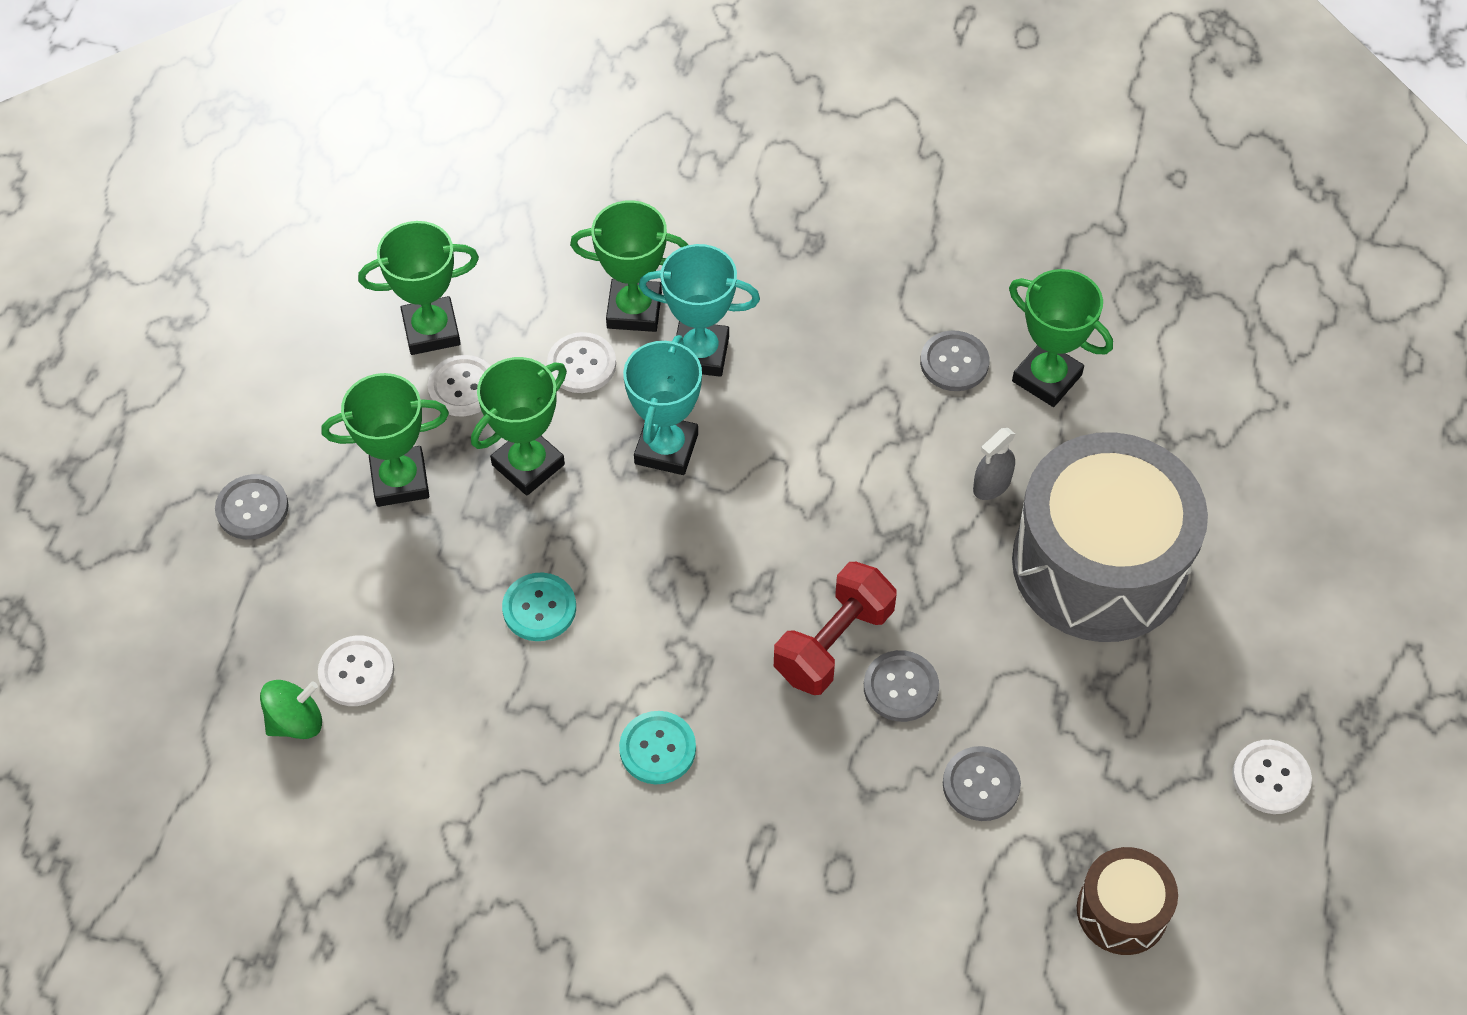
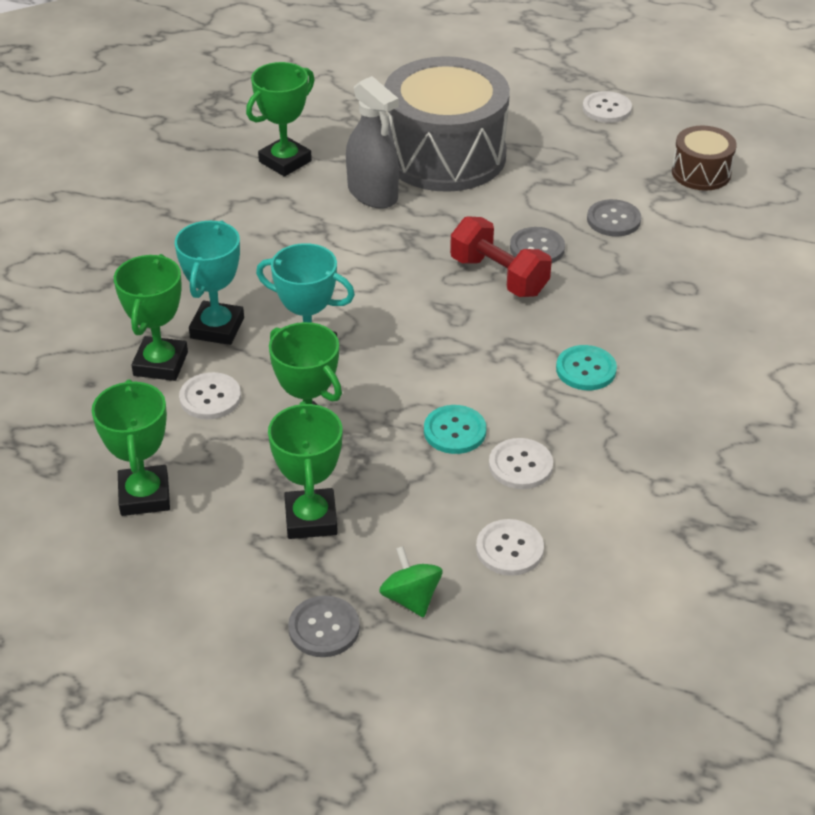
camera: 85 degrees left, 15 degrees down
(296, 722) = (558, 591): green spinning top -> green spinning top (411, 598)
(463, 387) = (216, 475): white button -> white button (520, 465)
(954, 362) = (260, 201): grey button -> none
(991, 485) = (373, 194): grey spray bottle -> grey spray bottle, size x1.85

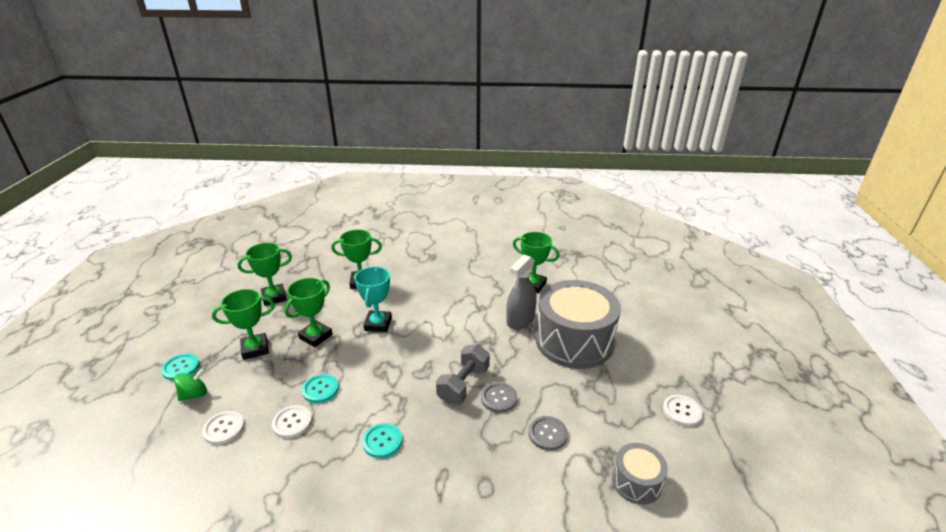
camera: 75 degrees right, 10 degrees down
(210, 398) = (339, 301): white button -> none
(217, 328) = (390, 292): turquoise trophy -> none
(324, 628) = (181, 367): grey button -> turquoise button
(499, 276) = (463, 385): red dumbbell -> grey dumbbell
(701, 173) = (636, 482): brown drum -> grey drum

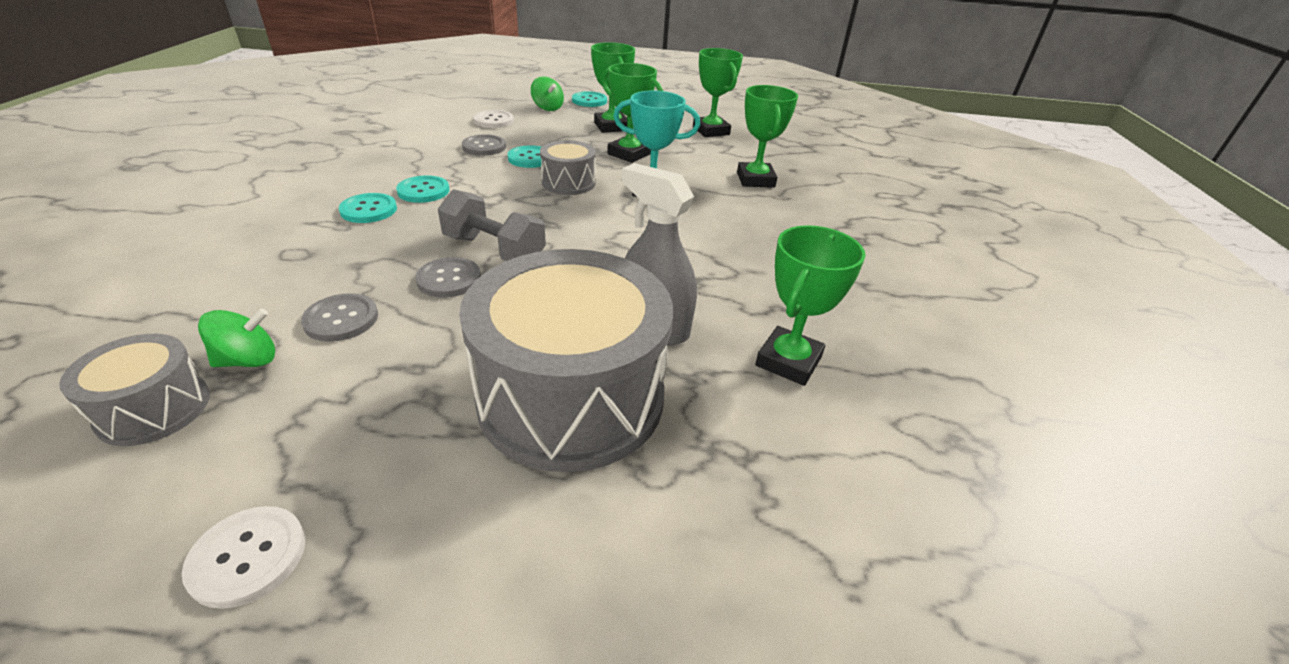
camera: 90 degrees right, 5 degrees up
(292, 422) = (484, 147): white button -> grey button
(366, 363) = (568, 183): none -> grey drum
(416, 466) = (368, 210): none -> turquoise button
(591, 460) = (248, 360): none -> green spinning top

